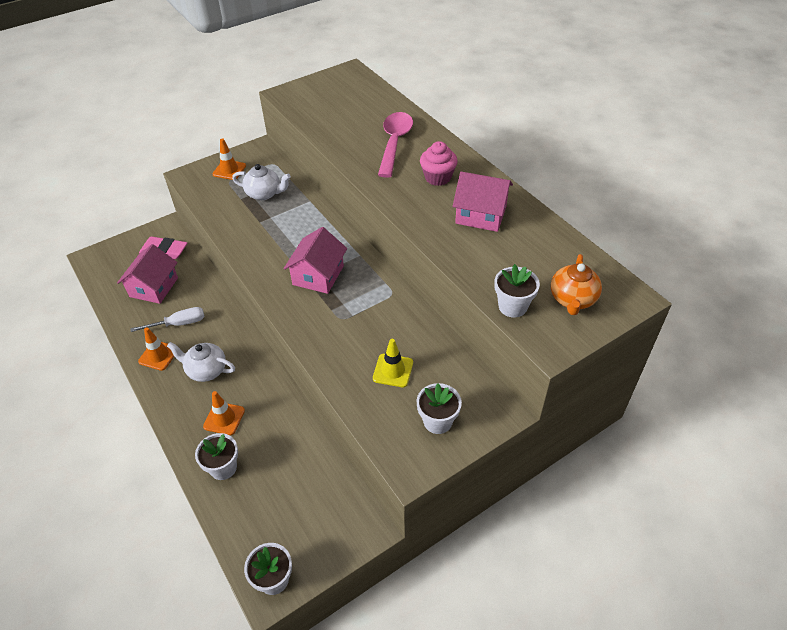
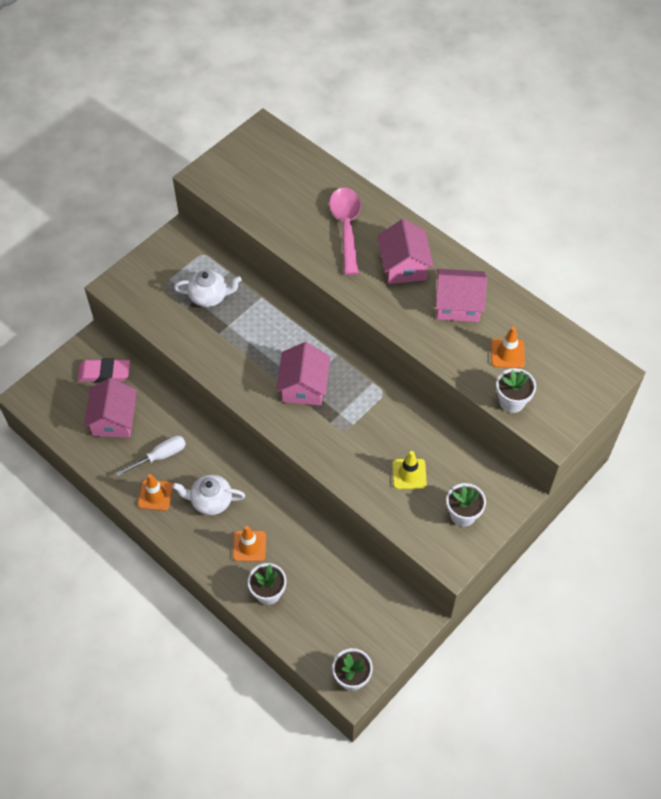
camera: 15 degrees left, 10 degrees up
(229, 170) = (157, 271): orange traffic cone -> orange traffic cone (507, 353)
(438, 177) = (403, 266): pink cupcake -> pink house
(572, 300) = (561, 384): orange teapot -> none

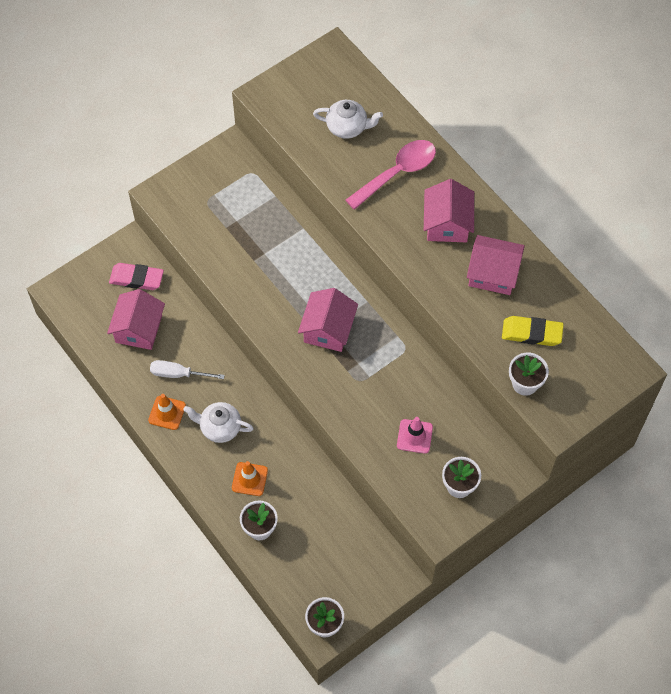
camera: 10 degrees right, 5 degrees up
(160, 456) = (178, 374): white screwdriver -> white screwdriver turned 150 degrees counterclockwise
(209, 296) = (251, 219): white teapot -> white teapot (347, 127)
(346, 227) = (397, 173): pink spoon -> pink spoon turned 45 degrees clockwise
(409, 474) = (414, 436): yellow traffic cone -> pink traffic cone
(507, 353) = (531, 333): orange traffic cone -> yellow eraser

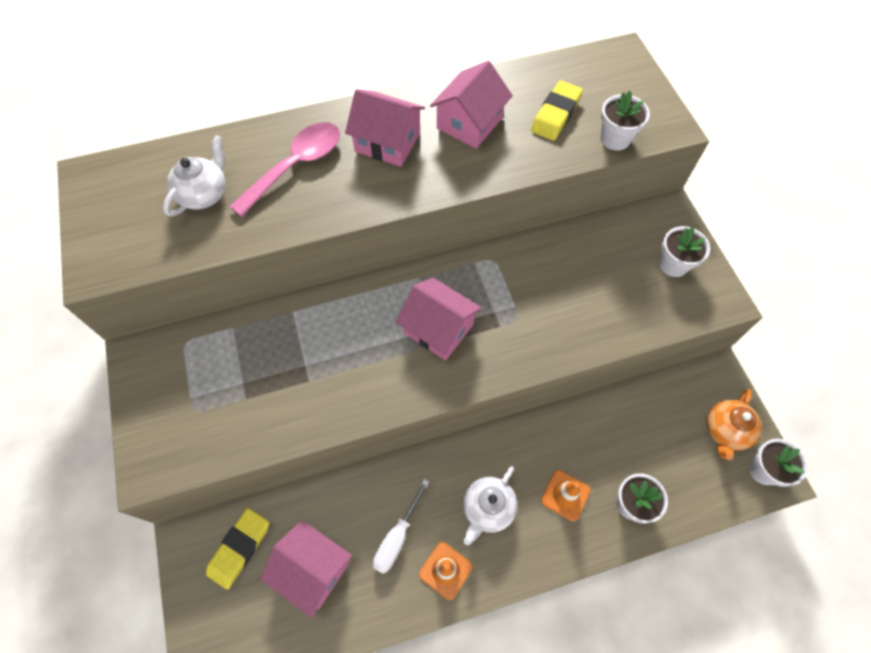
camera: 70 degrees left, 0 degrees up
(136, 278) = (239, 548): pink eraser -> yellow eraser
(348, 590) = (725, 431): none -> orange teapot
(397, 173) = (296, 166): pink spoon -> pink spoon turned 60 degrees clockwise
(414, 436) = (603, 286): pink traffic cone -> none

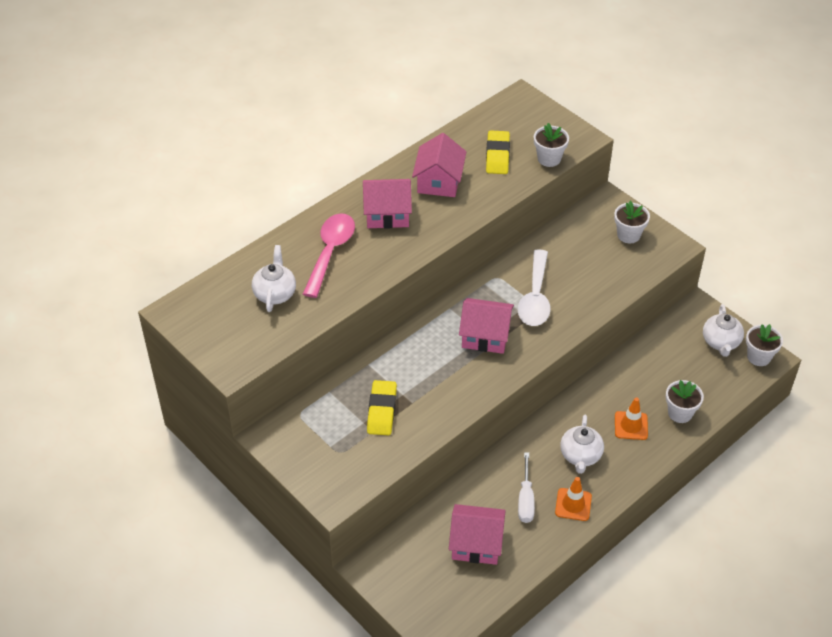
camera: 25 degrees left, 15 degrees down
(239, 548) = (412, 554): yellow eraser -> yellow eraser (382, 410)
(521, 303) = (535, 297): none -> white spoon
(725, 431) = (721, 342): orange teapot -> white teapot

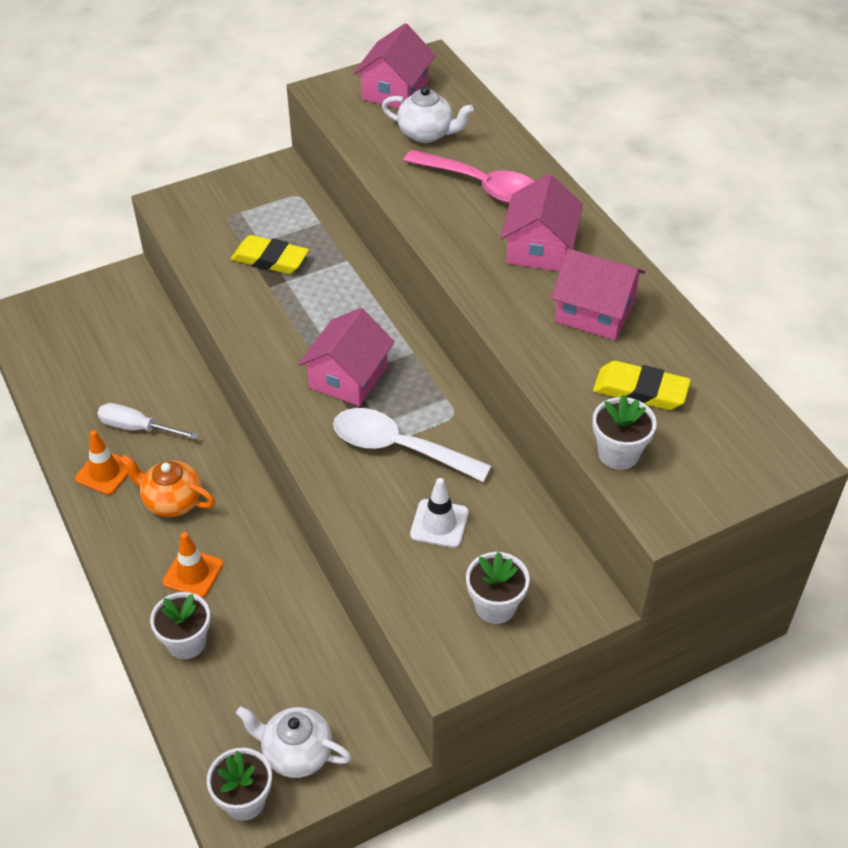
camera: 105 degrees right, 0 degrees up
(476, 543) = (103, 369): pink house -> pink house (395, 91)
(580, 456) = (172, 501): white teapot -> orange teapot
(584, 268) = (439, 523): none -> white traffic cone

